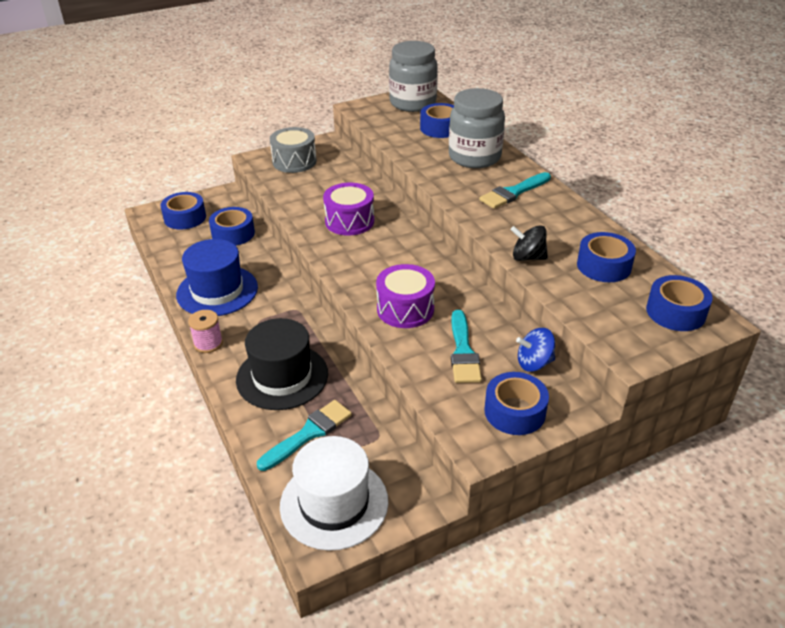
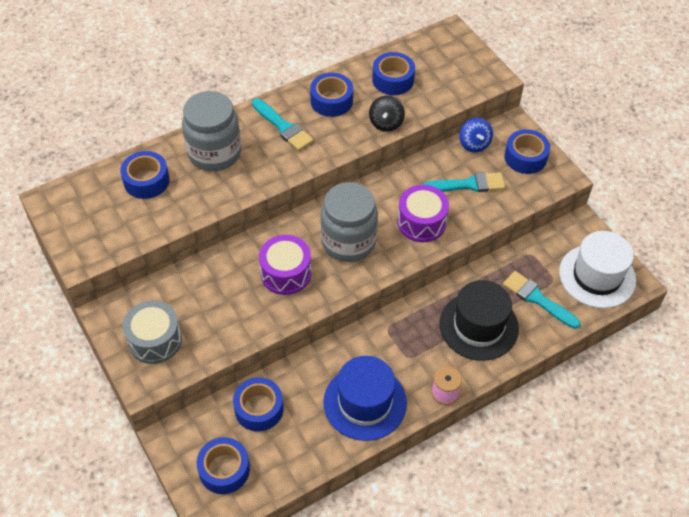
camera: 95 degrees left, 15 degrees up
(413, 103) = (78, 207): grey jar -> grey jar (348, 242)
(675, 312) = (444, 50): blue tape -> blue tape (331, 101)

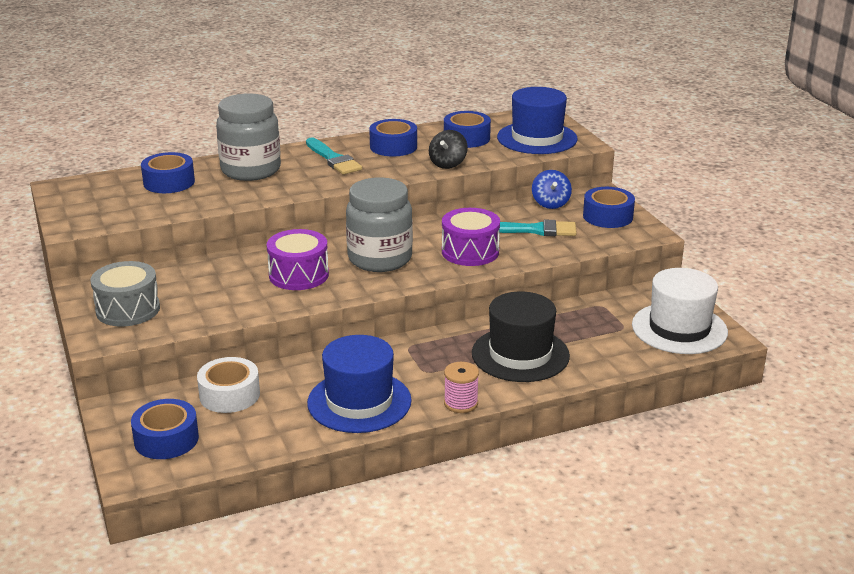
camera: 10 degrees right, 25 degrees down
(259, 409) = (229, 395): blue tape -> white tape
(454, 73) = (537, 138): none -> blue hat
(537, 299) = (599, 340): turquoise brush -> none

